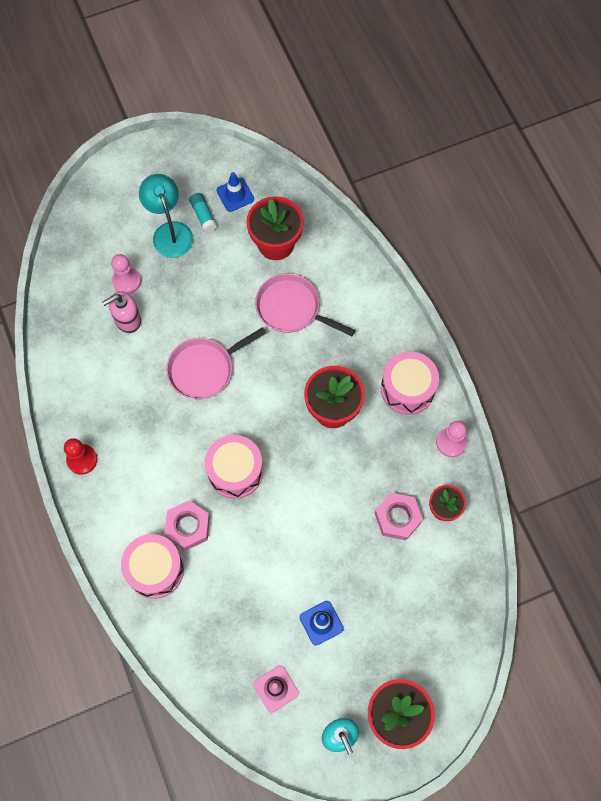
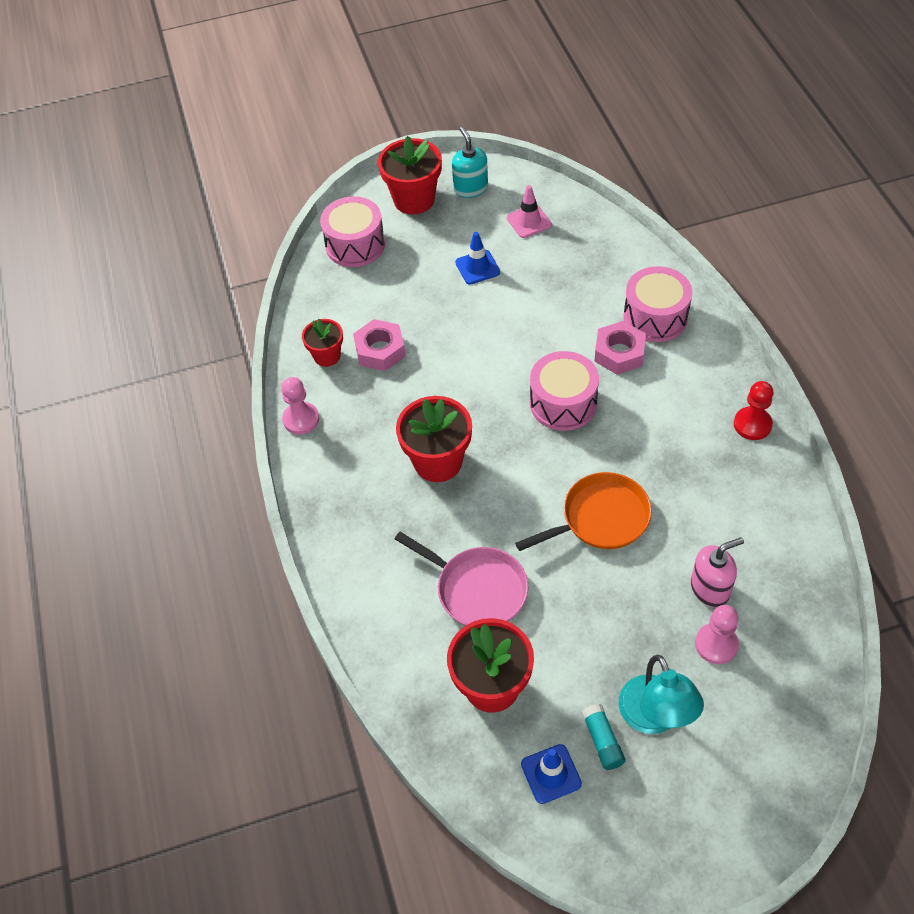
camera: 170 degrees left, 15 degrees down
(204, 369) = (600, 518): pink pan -> orange pan
(407, 389) = (340, 480): pink drum -> pink drum (355, 245)

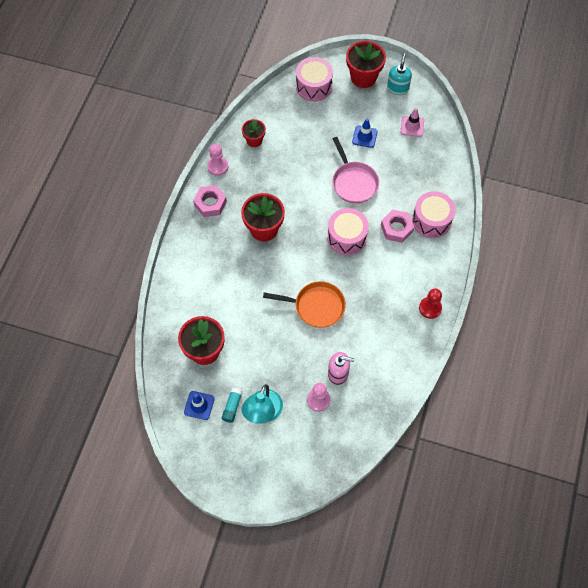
camera: 30 degrees right, 10 degrees up
(380, 350) = (281, 153): pink nut -> pink nut (210, 203)
(477, 589) = (233, 302): pink pan -> pink pan (353, 182)

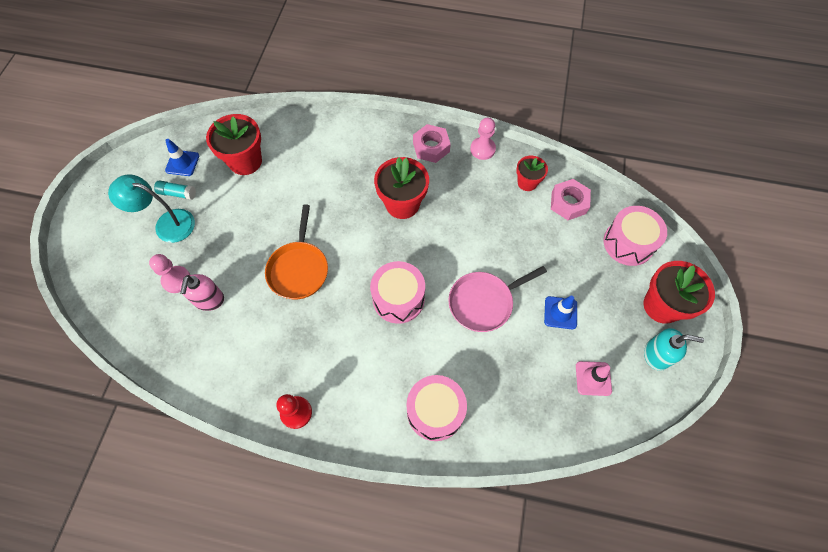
camera: 85 degrees right, 0 degrees up
(396, 228) = (417, 362): pink nut -> pink nut (568, 203)

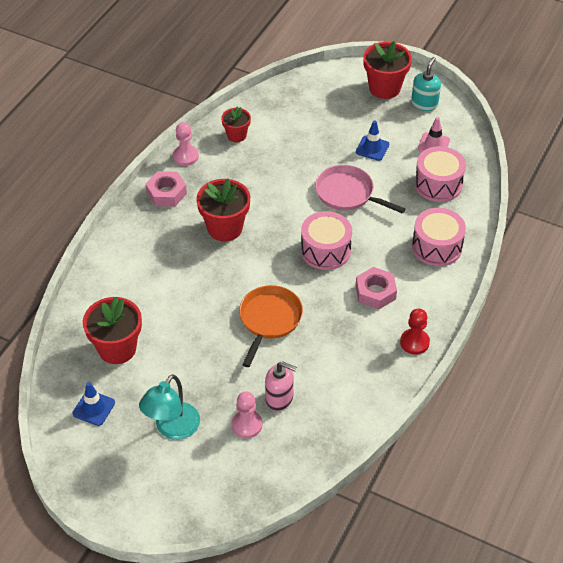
camera: 75 degrees left, 15 degrees down
(177, 193) = (135, 416): turquoise glue stick -> none
(299, 269) = (269, 320): orange pan -> orange pan turned 90 degrees counterclockwise
(484, 302) = (347, 193): pink pan -> pink pan turned 135 degrees clockwise
(568, 203) = (268, 114): pink nut -> pink nut (375, 292)
(628, 243) = (322, 90): pink drum -> pink drum (438, 184)

